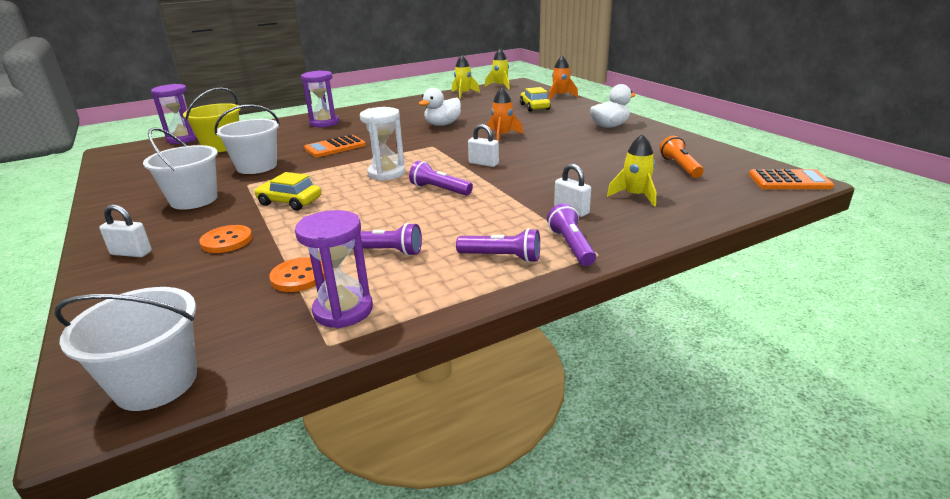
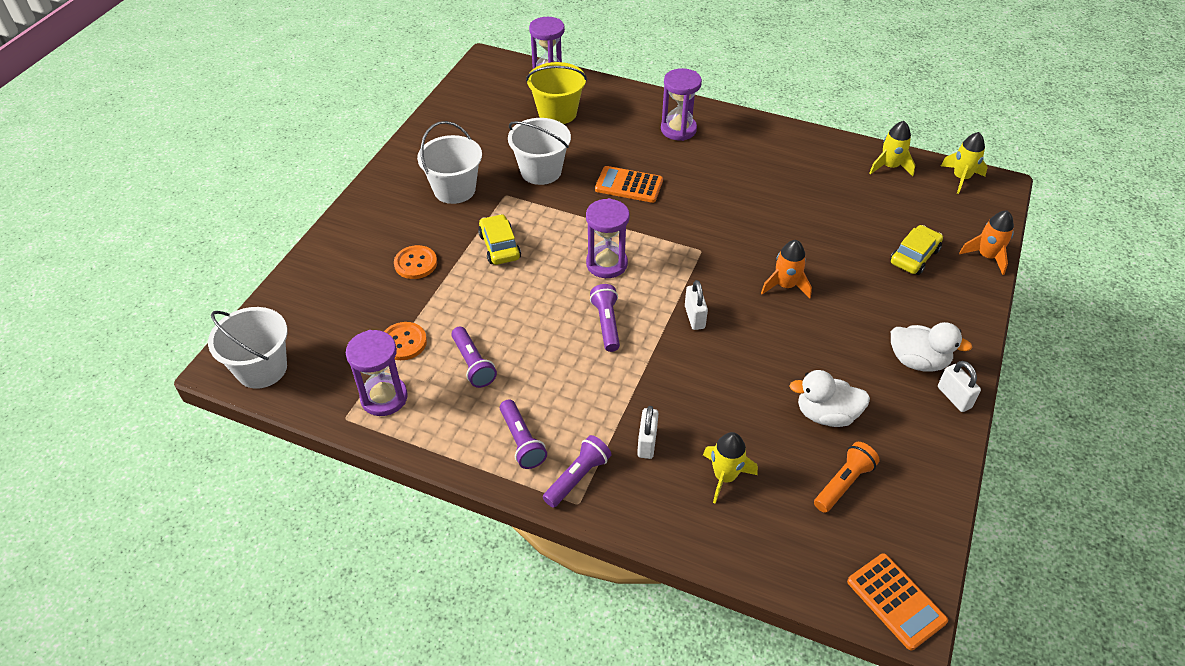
camera: 50 degrees right, 20 degrees up
(131, 253) = (362, 230): white padlock -> white padlock (954, 397)
(386, 173) = (606, 264): white hourglass -> purple hourglass
(442, 124) = (768, 217): white duck -> white duck (826, 414)

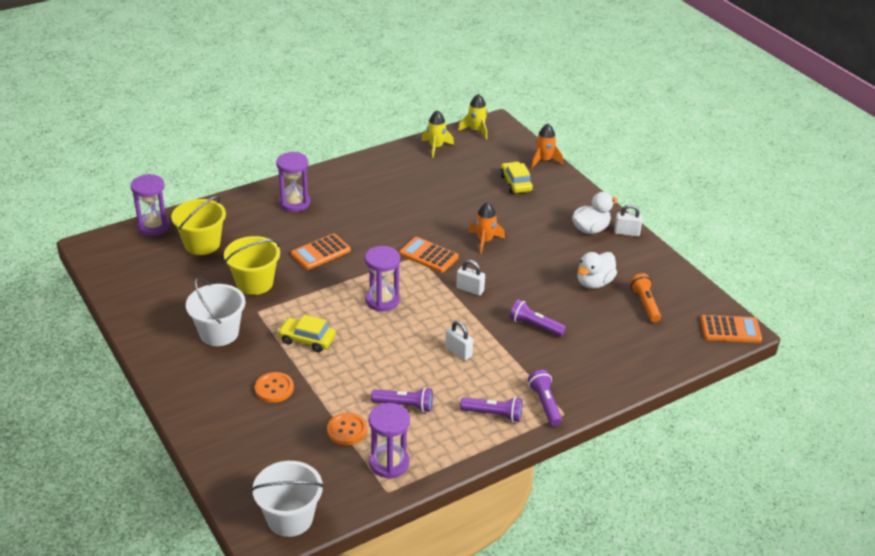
camera: 55 degrees left, 10 degrees down
(541, 171) = (254, 283): white bucket -> yellow bucket
(606, 324) = (435, 328): purple flashlight -> purple flashlight (535, 326)
(647, 443) = (547, 361): white padlock -> white padlock (458, 352)
(711, 258) = (428, 255): none -> orange calculator
(725, 477) = (600, 344): yellow rocket -> none

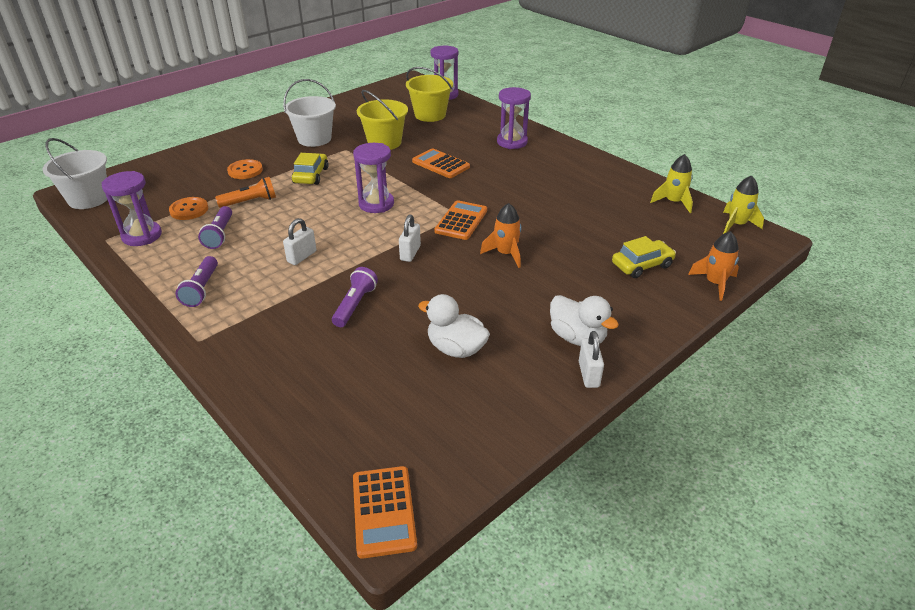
camera: 80 degrees right, 0 degrees up
(545, 404) = (215, 324): purple flashlight -> none
(645, 304) = (423, 402): orange flashlight -> orange flashlight (250, 202)

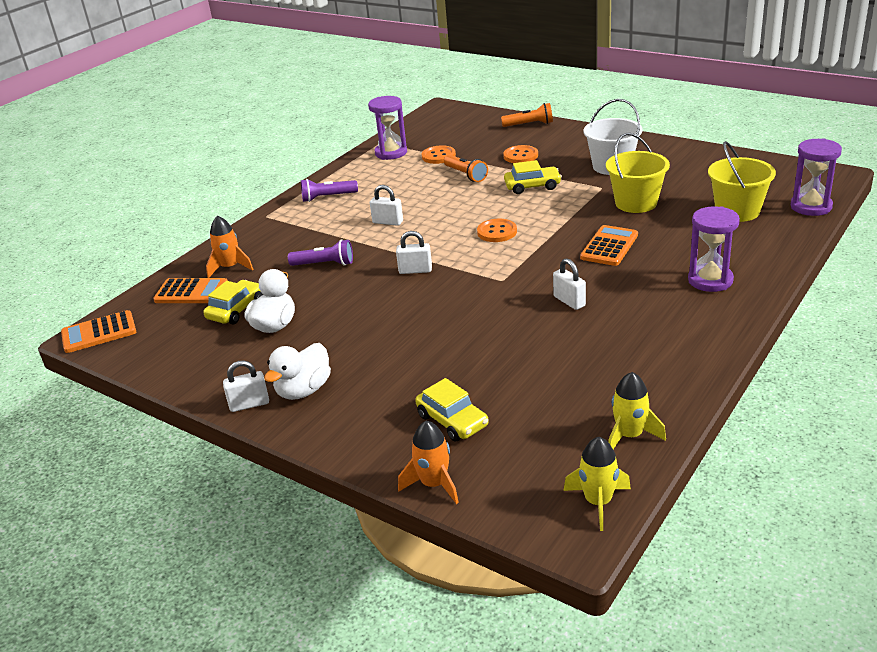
camera: 80 degrees right, 5 degrees down
(88, 199) = (434, 117): white bucket -> none
(185, 156) = (529, 124): none -> orange flashlight
(220, 234) = (406, 179): purple flashlight -> none
(376, 204) = (497, 232): purple hourglass -> orange button
(406, 376) = (236, 310): none -> yellow car
(461, 221) = (489, 285): orange calculator -> orange calculator (191, 292)
(506, 254) = (436, 323): orange rocket -> orange rocket (230, 267)
(507, 193) = (569, 301): none -> white padlock

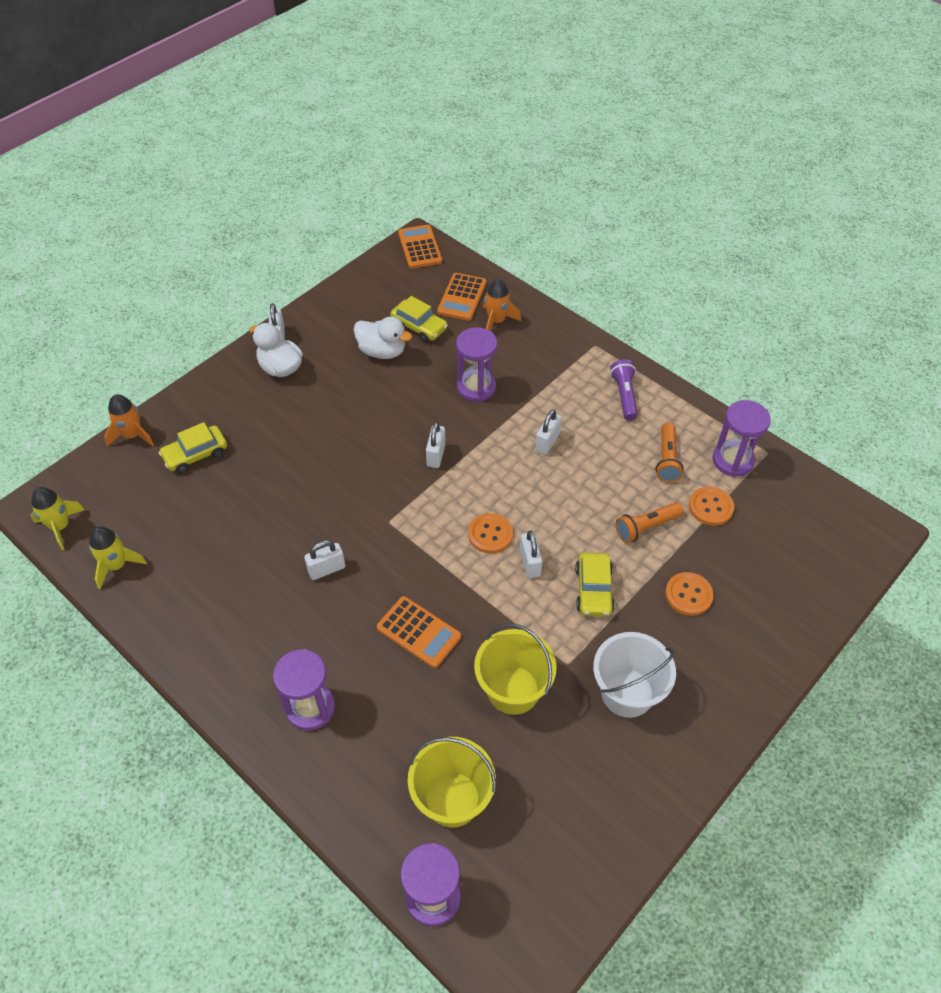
camera: 95 degrees right, 20 degrees up
(324, 264) = (476, 387): purple flashlight -> purple hourglass
(519, 212) = (530, 563): none -> white padlock
(529, 124) = (795, 626): orange flashlight -> orange flashlight (667, 459)

